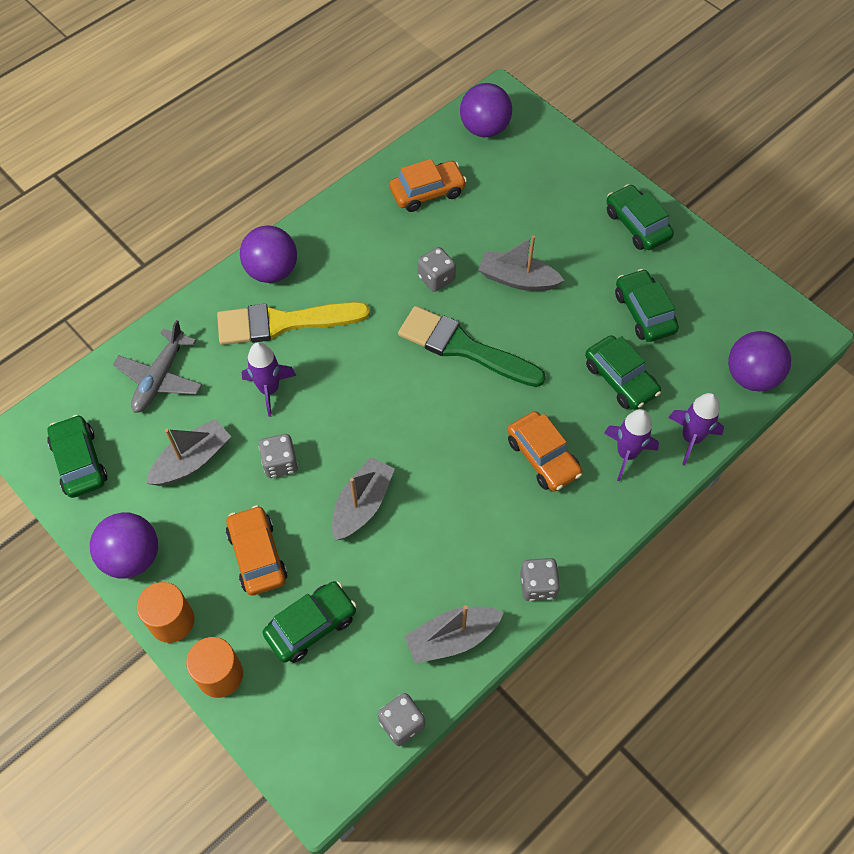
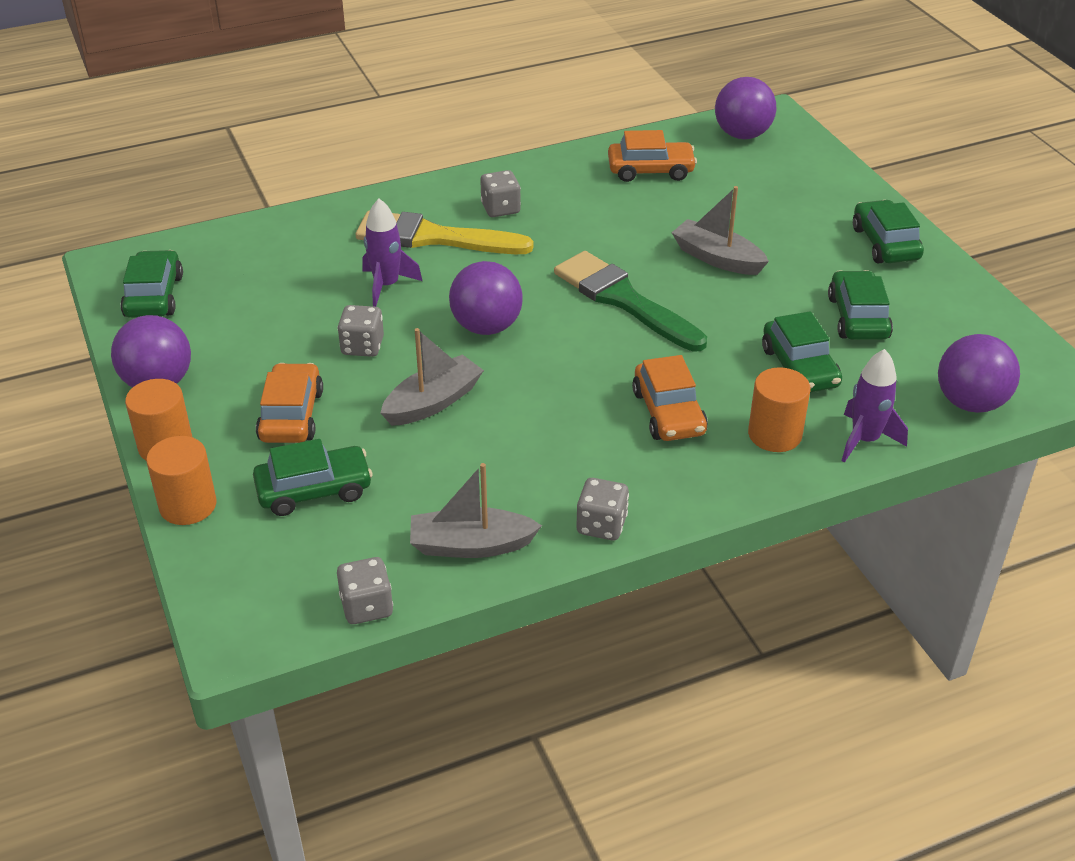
camera: 20 degrees right, 20 degrees down
(160, 378) = (277, 251): grey plane -> none
(192, 460) = (270, 322): grey boat -> none
(272, 271) = (445, 196): purple ball -> purple ball (486, 327)
(436, 278) = (623, 238): grey dice -> grey dice (500, 209)
(627, 454) = (774, 434): purple rocket -> orange cylinder

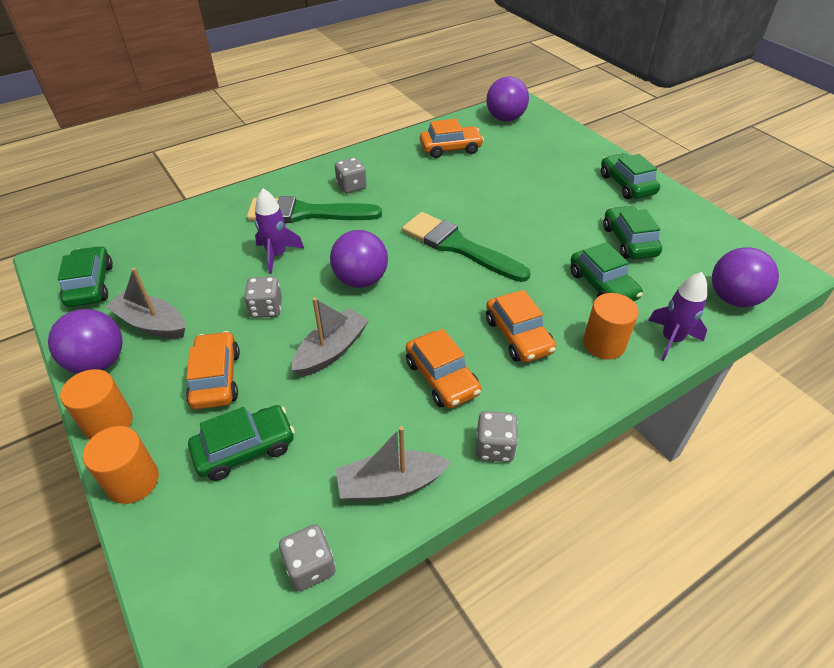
camera: 10 degrees left, 5 degrees up
(433, 237) = (306, 213): yellow brush -> green brush
(559, 447) = (442, 377): none -> orange car
(717, 258) = (516, 207): grey boat -> grey boat (151, 324)

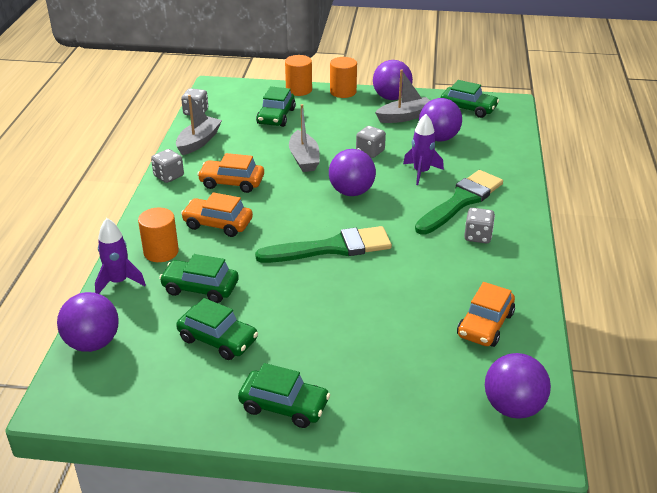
camera: 130 degrees right, 10 degrees down
(190, 275) = (438, 138): none -> purple ball
(216, 378) = (333, 122): orange car -> none

